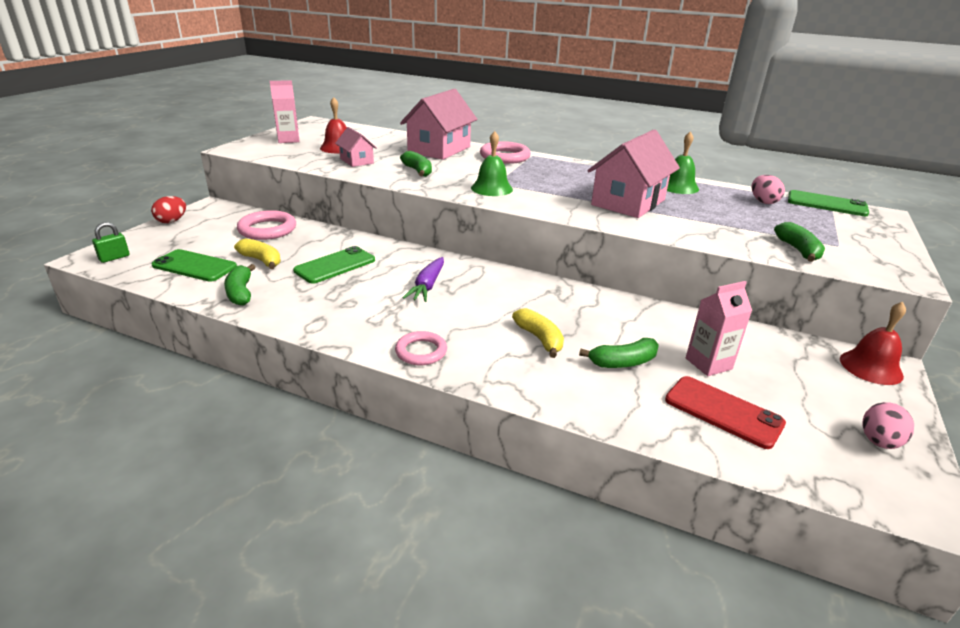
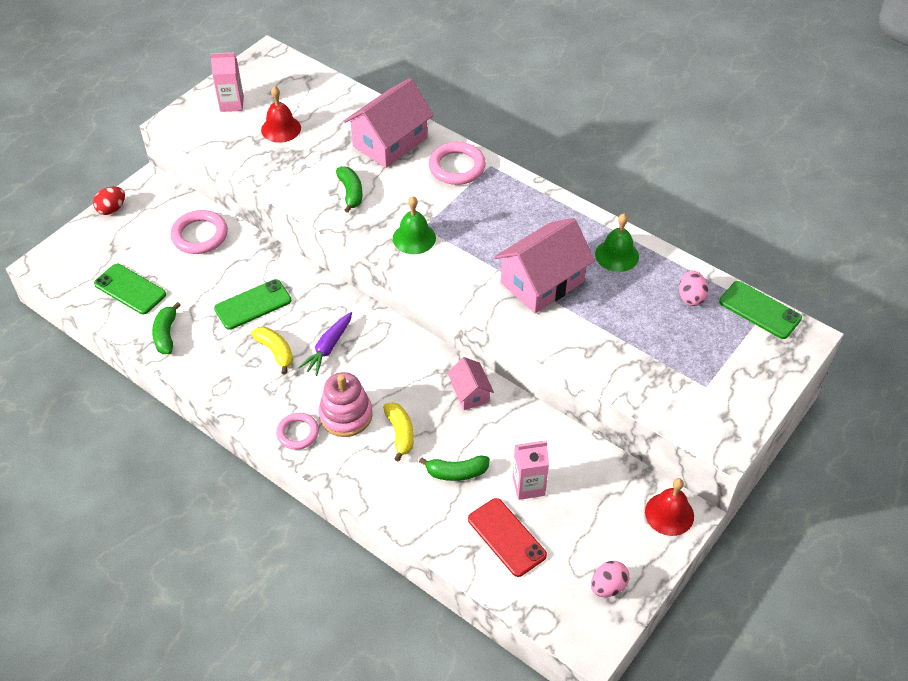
camera: 15 degrees right, 20 degrees up
(114, 258) = (62, 267): green padlock -> none
(261, 260) = (188, 288): yellow banana -> yellow banana (276, 352)
(356, 161) = (293, 163): pink house -> pink house (470, 393)
(470, 331) = (346, 415): none -> pink stacking toy
(798, 250) = (657, 389): green banana -> none

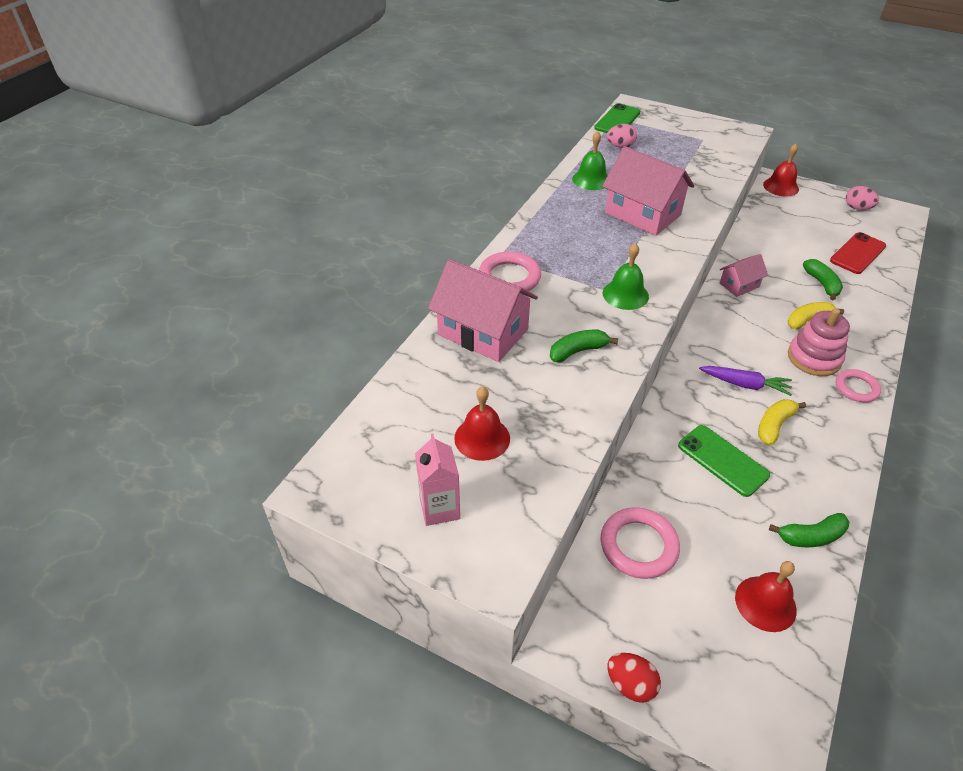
camera: 100 degrees left, 5 degrees down
(130, 289) = (765, 603): green phone -> red bell
(528, 486) = (806, 247): pink carton -> none

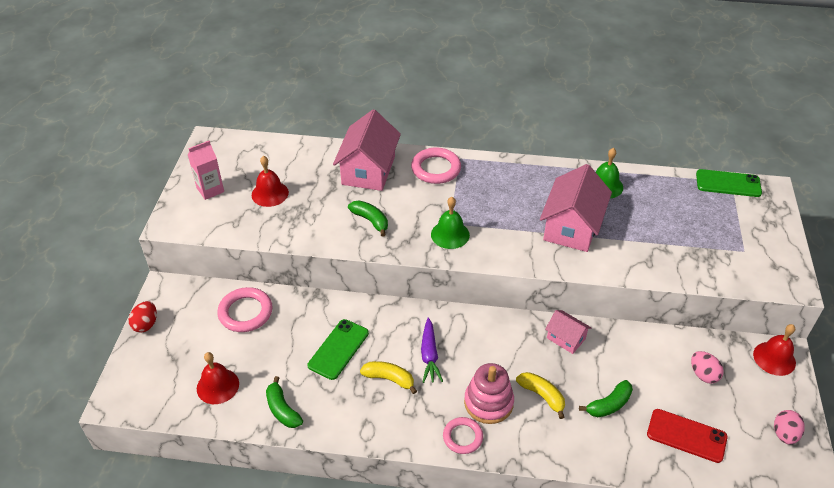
camera: 70 degrees right, 0 degrees up
(620, 146) = (678, 194): pink egg -> pink egg (703, 374)

